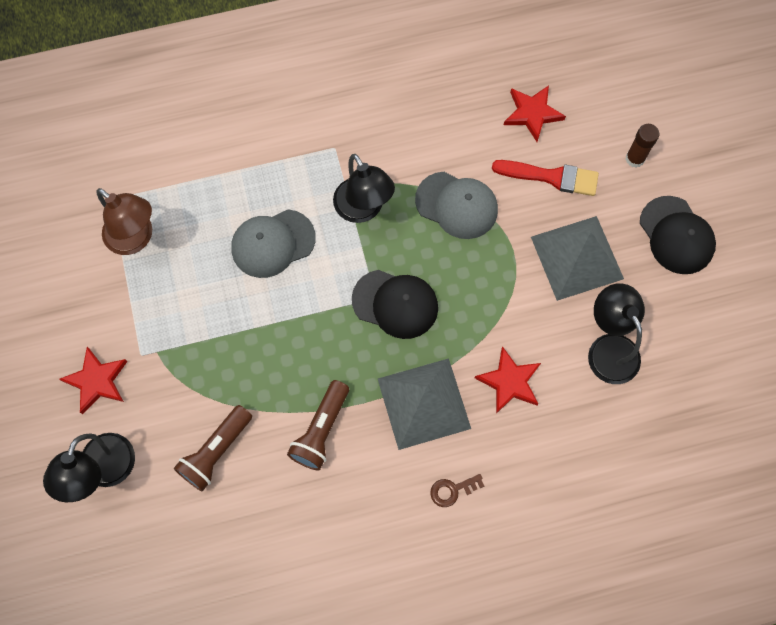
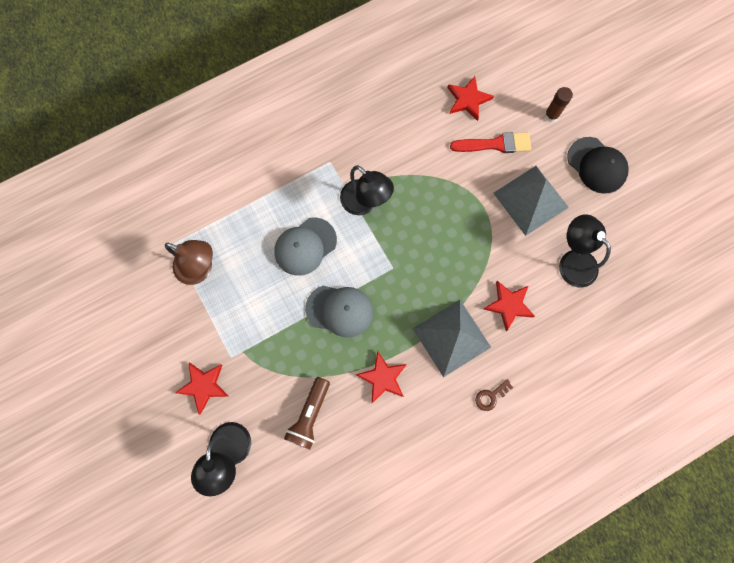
camera: 15 degrees left, 5 degrees up
(321, 430) = (382, 378): brown flashlight -> red star
(395, 304) = (409, 268): black cap -> none
(457, 205) = (433, 183): grey cap -> grey cap (340, 310)

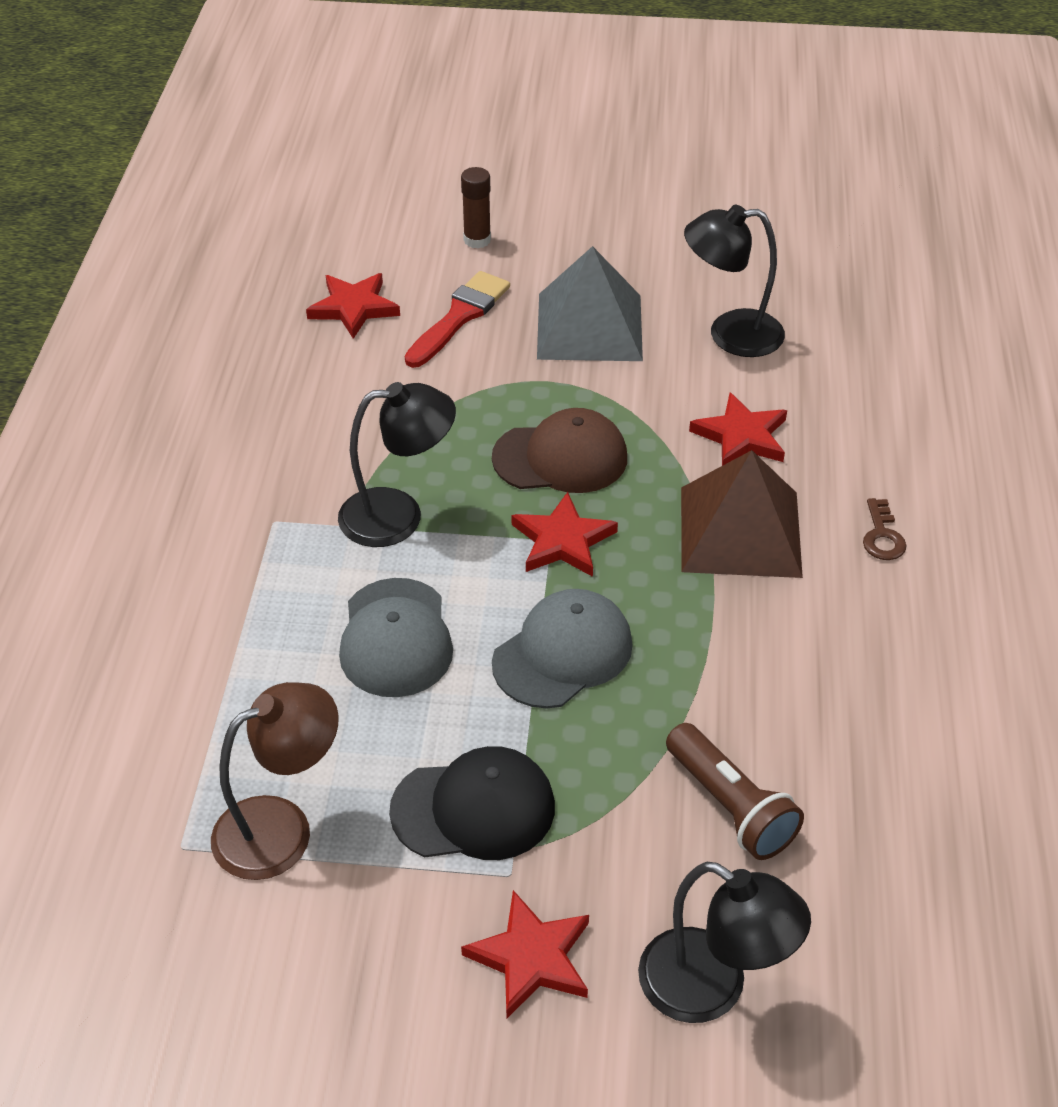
camera: 55 degrees left, 30 degrees down
(382, 378) = (741, 659): red star -> red star (563, 541)
(441, 241) = (561, 458): none -> brown cap
(451, 337) = (740, 531): grey pyramid -> brown pyramid
(597, 165) = (603, 237): black cap -> black cap (474, 808)

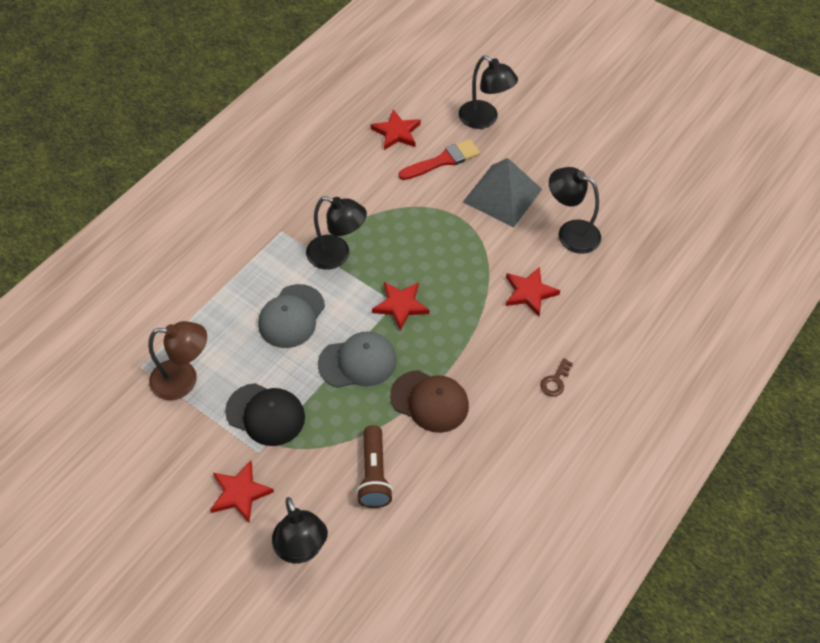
camera: 30 degrees right, 10 degrees up
(477, 240) = (484, 119): brown glue stick -> black lamp
(561, 458) = (433, 261): brown cap -> brown cap (430, 401)
(740, 531) = (487, 343): brown pyramid -> none

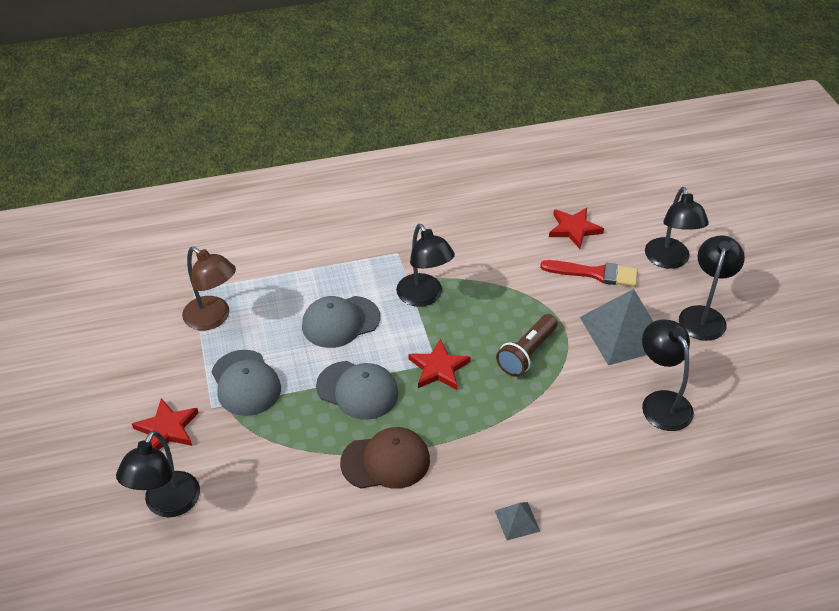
camera: 40 degrees right, 10 degrees down
(266, 414) = (245, 383): black cap -> grey cap
(374, 474) = (281, 487): brown flashlight -> brown flashlight (527, 353)
(430, 401) = (386, 461): brown cap -> brown cap turned 75 degrees counterclockwise
(529, 293) = (568, 429): red star -> none
(542, 150) = (704, 315): none -> black lamp
(555, 381) = (517, 520): brown key -> grey pyramid

